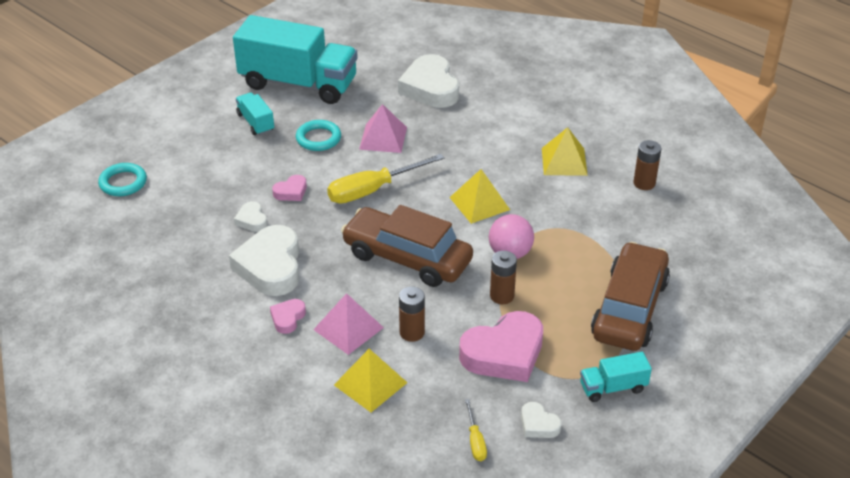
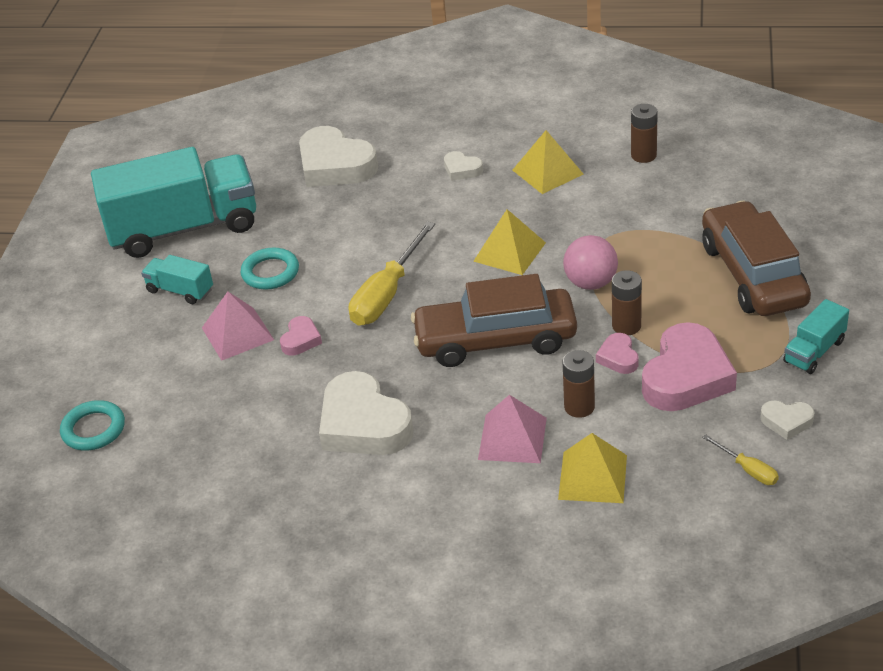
camera: 30 degrees left, 0 degrees up
(252, 220) = (290, 390): white heart -> white heart (462, 169)
(287, 318) = (439, 464): pink heart -> pink heart (618, 357)
(383, 138) = (340, 238): pink pyramid -> pink pyramid (237, 333)

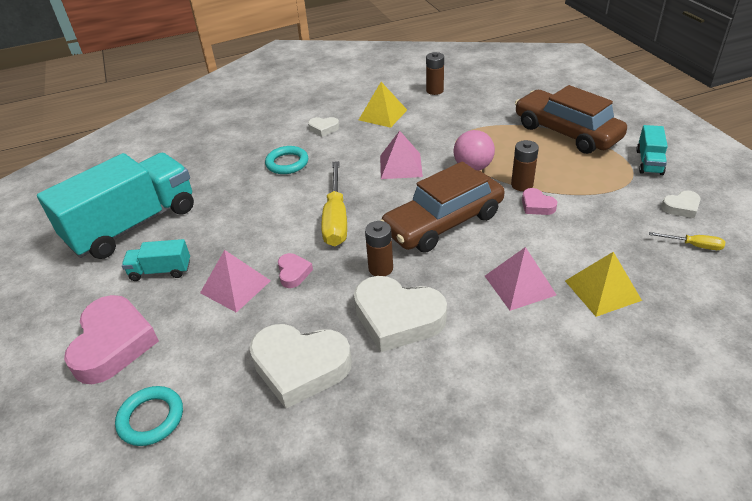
camera: 30 degrees left, 0 degrees up
(270, 272) = (230, 233): turquoise ring -> turquoise ring (287, 163)
(335, 165) = (228, 151): white heart -> white heart (300, 367)
(509, 252) = (400, 166): yellow pyramid -> pink pyramid
(579, 407) = (544, 246): brown battery -> brown battery (380, 268)
(686, 376) = (592, 202): pink heart -> pink heart (113, 344)

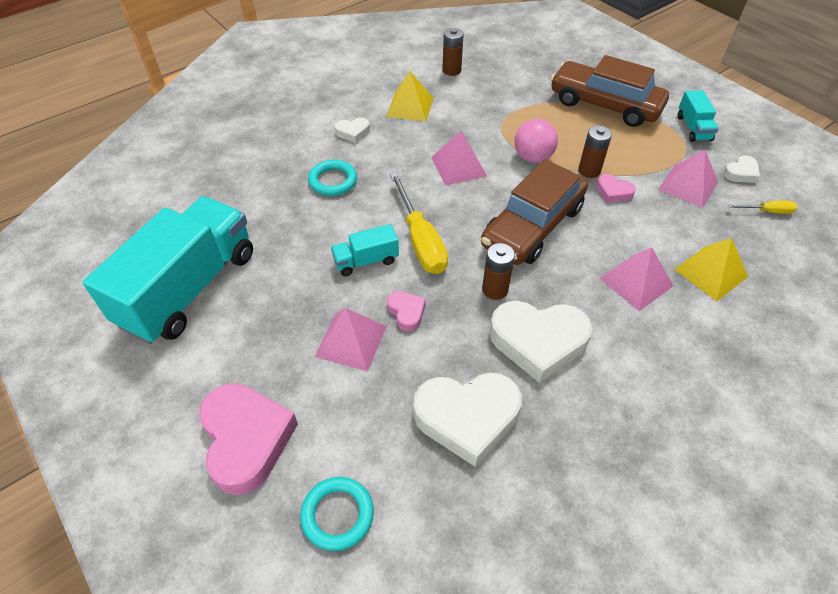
camera: 20 degrees left, 10 degrees up
(160, 271) = (254, 339): turquoise truck -> turquoise truck (366, 261)
(617, 211) = (688, 185): none -> pink pyramid

